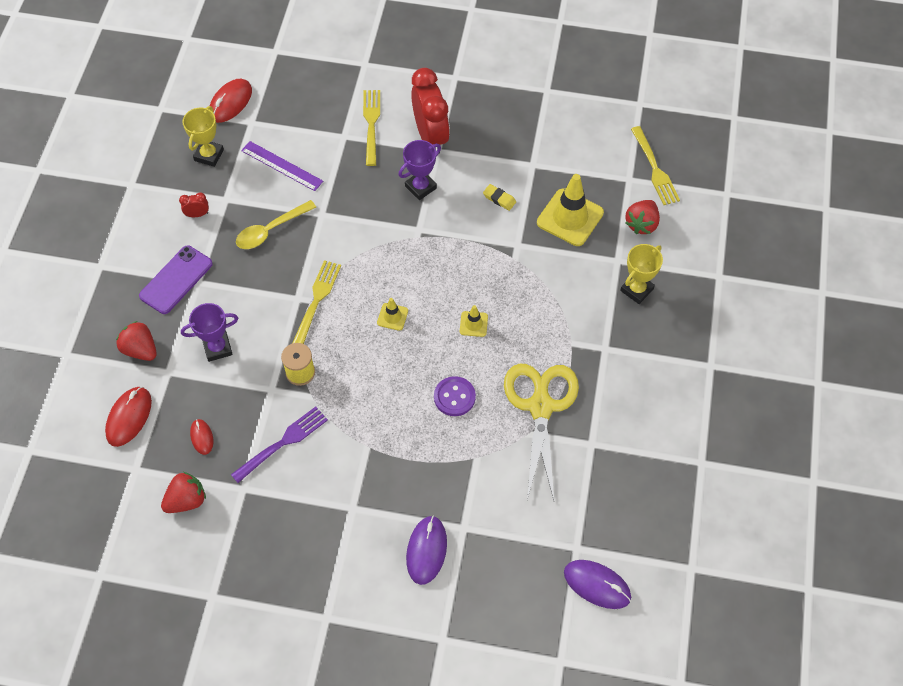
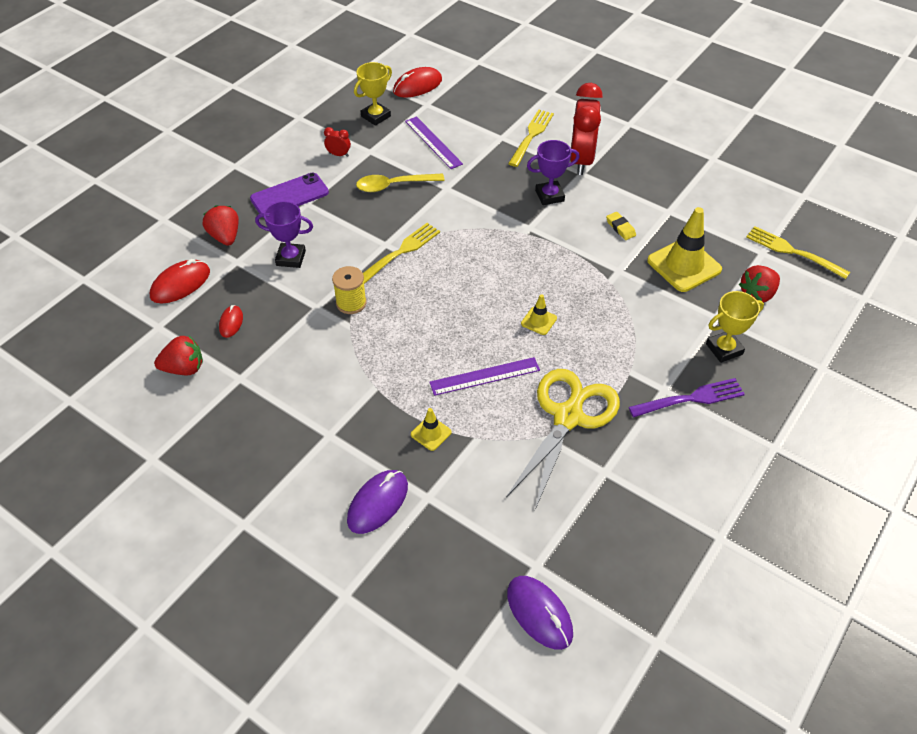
camera: 25 degrees right, 10 degrees down
(282, 443) = (298, 354): purple fork -> purple fork (690, 399)
(392, 317) = (463, 288): yellow traffic cone -> yellow traffic cone (431, 433)
(454, 397) = (485, 376): purple button -> purple ruler
(654, 168) = (793, 252): yellow fork -> yellow fork turned 120 degrees clockwise

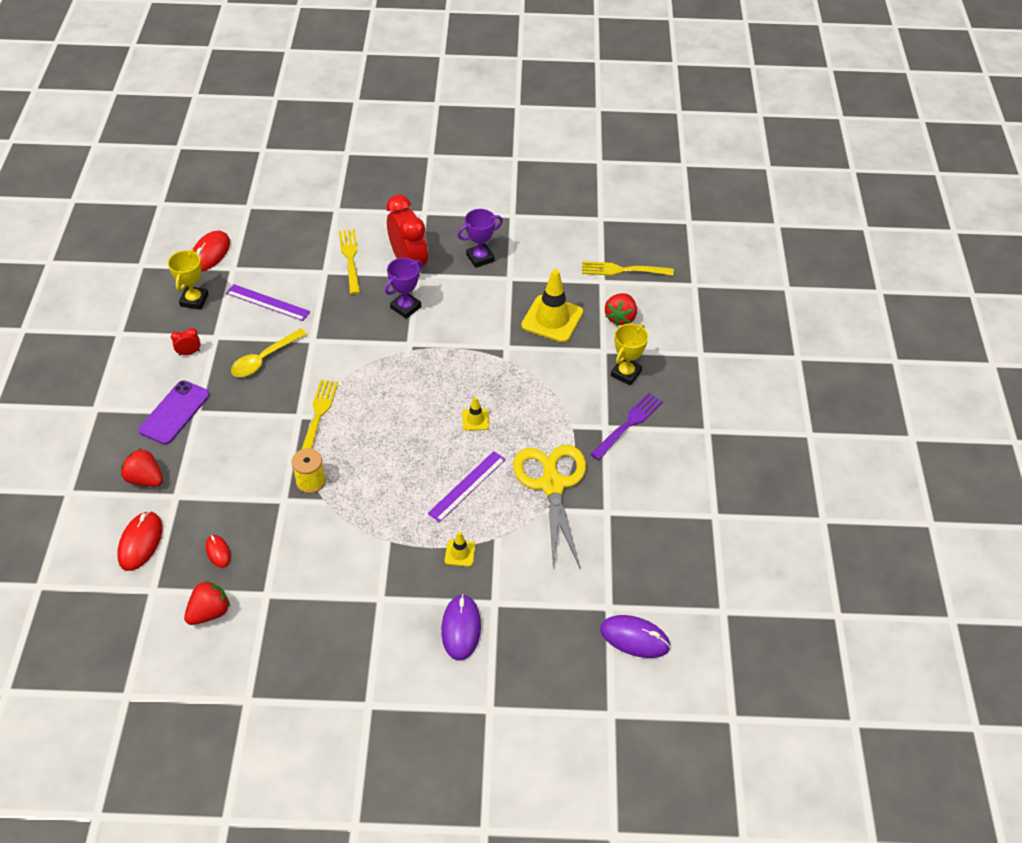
camera: 35 degrees left, 0 degrees up
(291, 258) = (224, 469): purple trophy -> purple trophy (480, 258)
(620, 228) = (482, 310): yellow eraser -> none

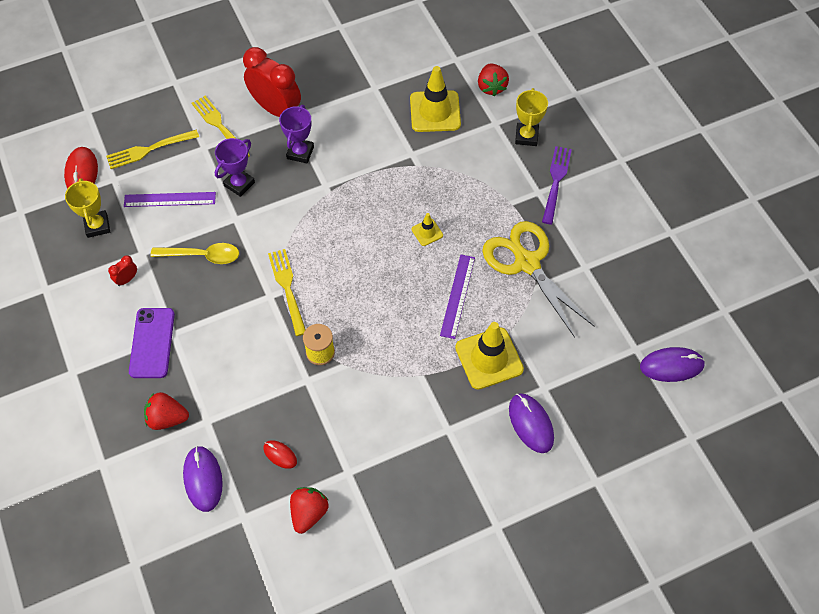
camera: 25 degrees left, 10 degrees up
(140, 542) = (203, 479): red mouse -> purple mouse
(264, 359) = (202, 256): yellow spoon -> yellow spoon turned 105 degrees counterclockwise
(460, 553) = (489, 358): yellow traffic cone -> yellow traffic cone, size x2.07
(480, 258) = (337, 78): purple trophy -> purple trophy (239, 184)
(623, 270) = (467, 41): yellow fork -> yellow fork (150, 149)

